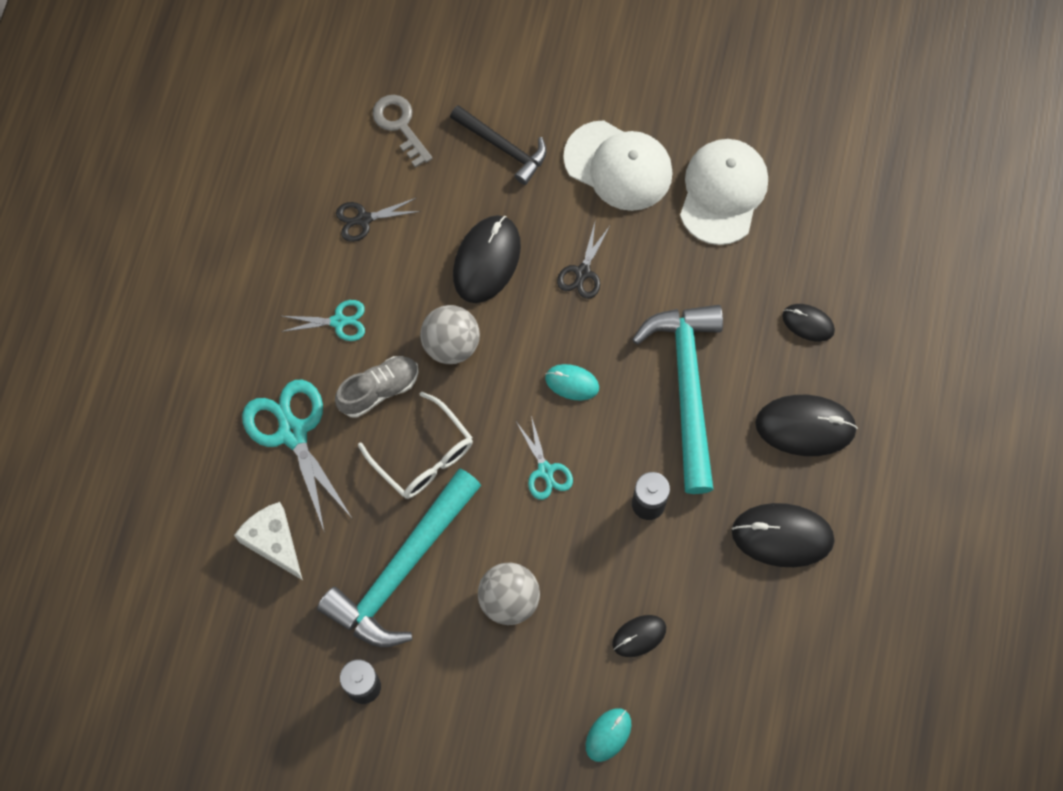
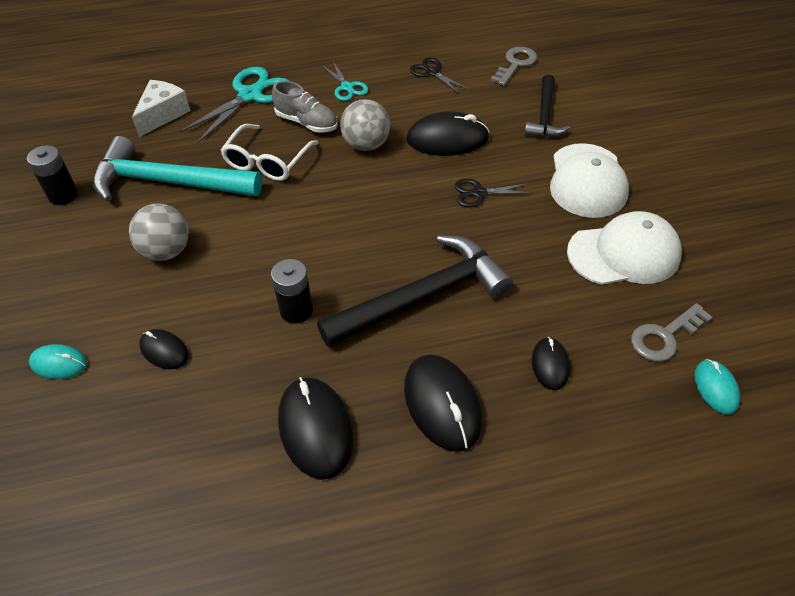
camera: 65 degrees right, 20 degrees down
(545, 471) = (291, 233): turquoise scissors -> none
(572, 383) = (378, 221): turquoise mouse -> turquoise mouse (716, 388)
(687, 388) = (422, 297): turquoise hammer -> black hammer
(823, 219) = (664, 336): none -> grey key

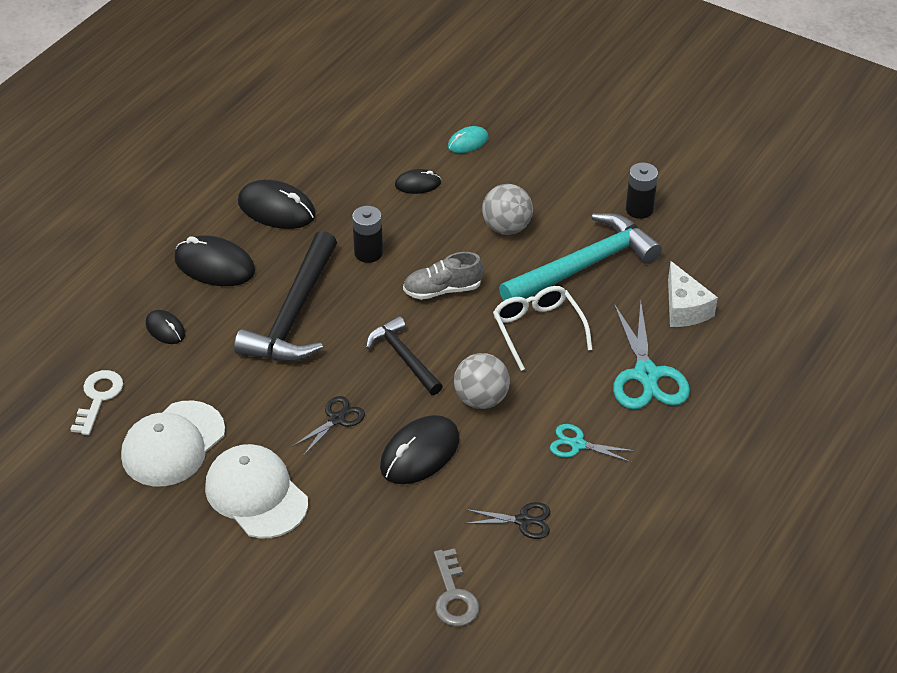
camera: 135 degrees right, 5 degrees down
(307, 122) = (559, 384): grey shoe -> grey shoe (442, 290)
(545, 115) = (358, 544): black hammer -> black hammer (403, 357)
(664, 336) = (98, 398): grey key -> white key
(716, 388) = (41, 385): turquoise mouse -> none

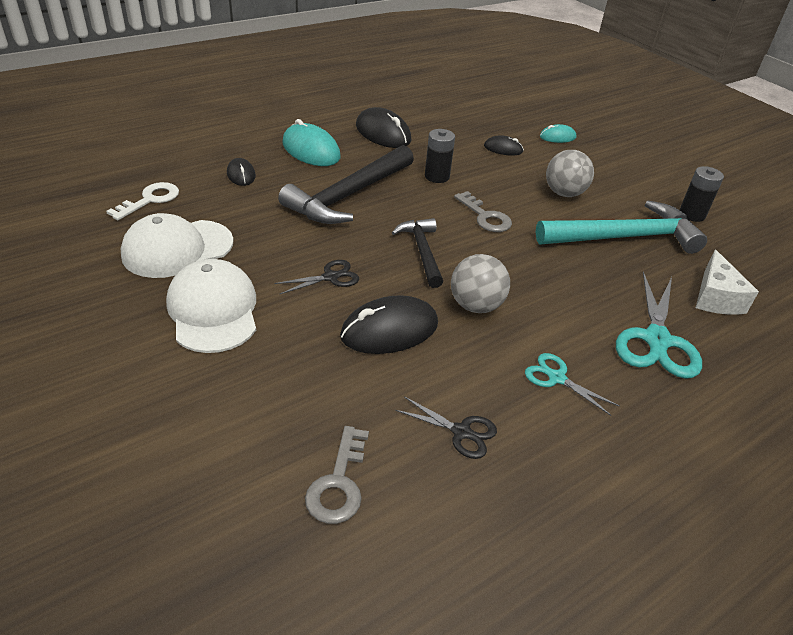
camera: 20 degrees right, 5 degrees down
(214, 265) = (311, 150): black mouse -> turquoise mouse
(442, 290) = (485, 216): grey shoe -> grey key
(538, 329) = (559, 270): white glasses -> none

